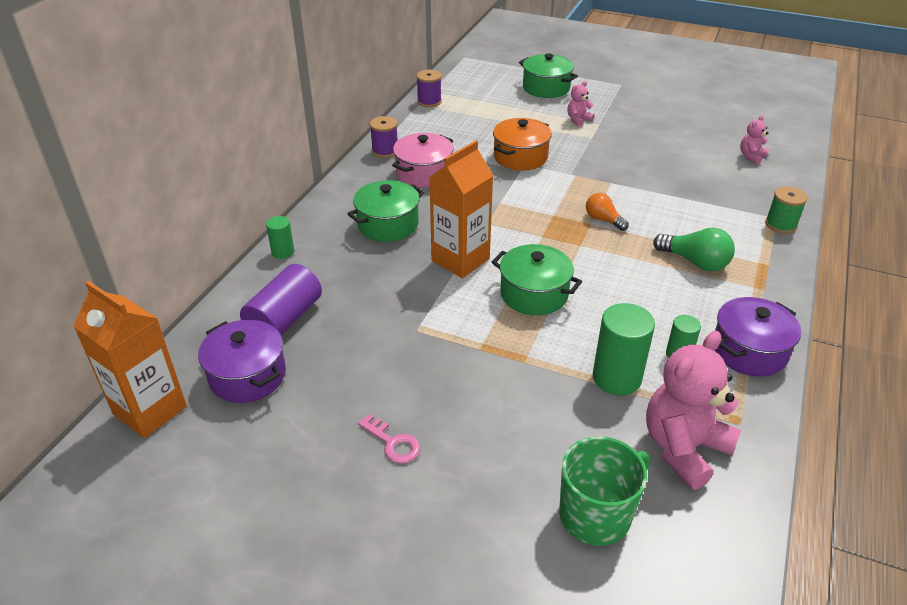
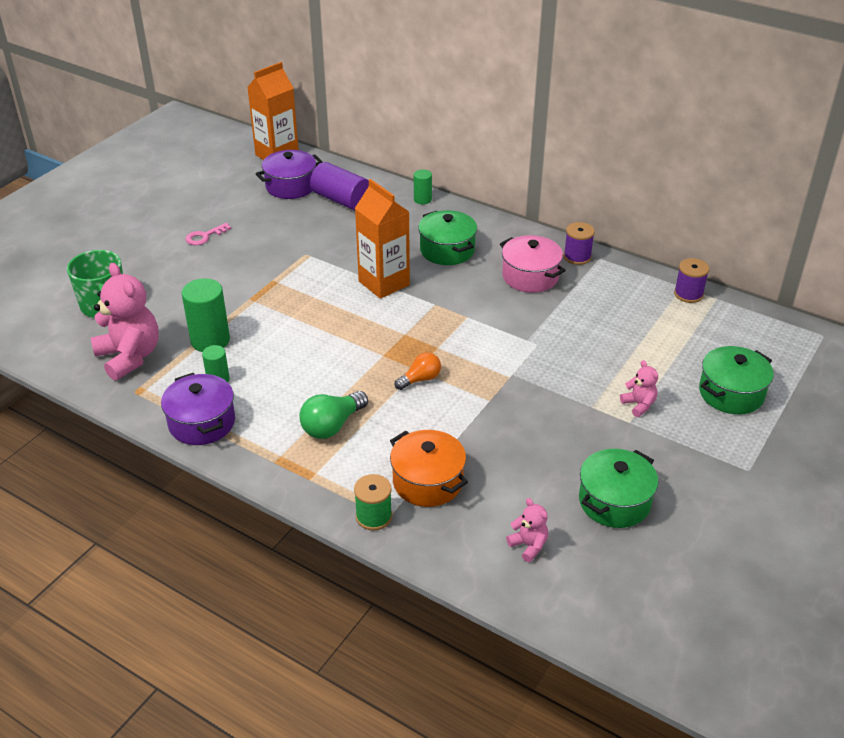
camera: 100 degrees right, 0 degrees up
(520, 157) = (553, 343): orange pot -> orange pot (427, 481)
(534, 294) = (324, 316): green pot -> green pot (614, 502)

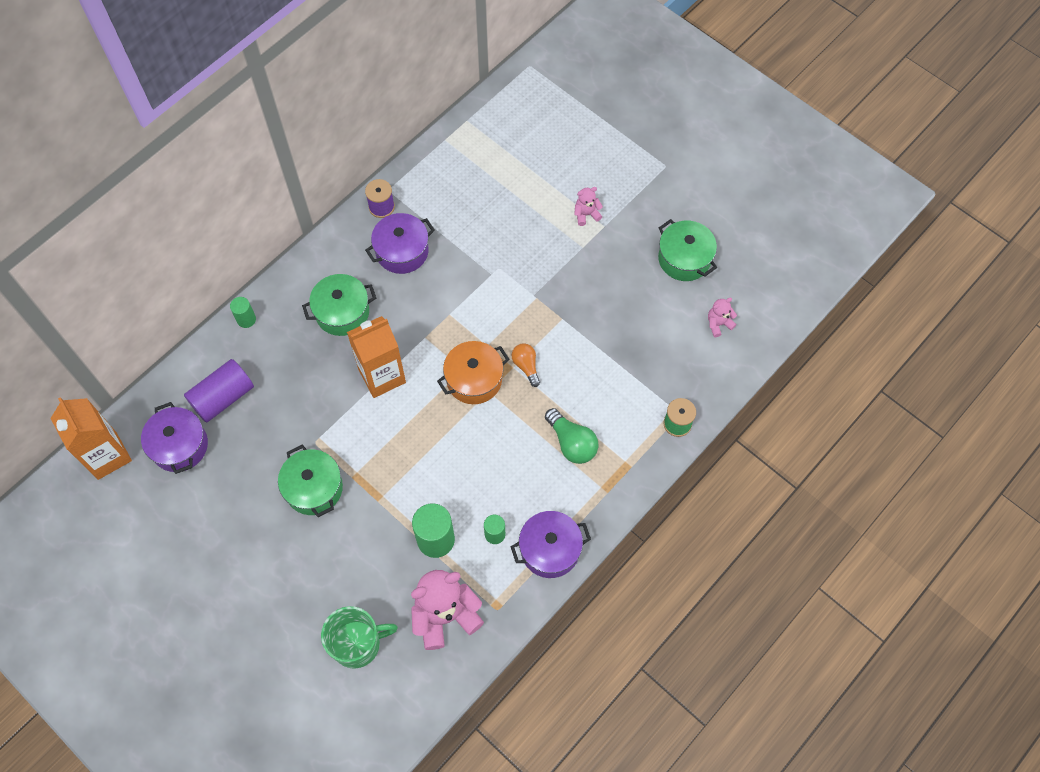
camera: 80 degrees left, 25 degrees up
(204, 236) = (255, 541): pink key -> none
(427, 481) = (646, 380): orange pot -> orange pot (474, 379)
(530, 276) = (402, 251): pink pot -> purple pot
(688, 294) = (456, 138): purple spool -> none
(731, 393) = (584, 149): green pot -> green pot (314, 488)

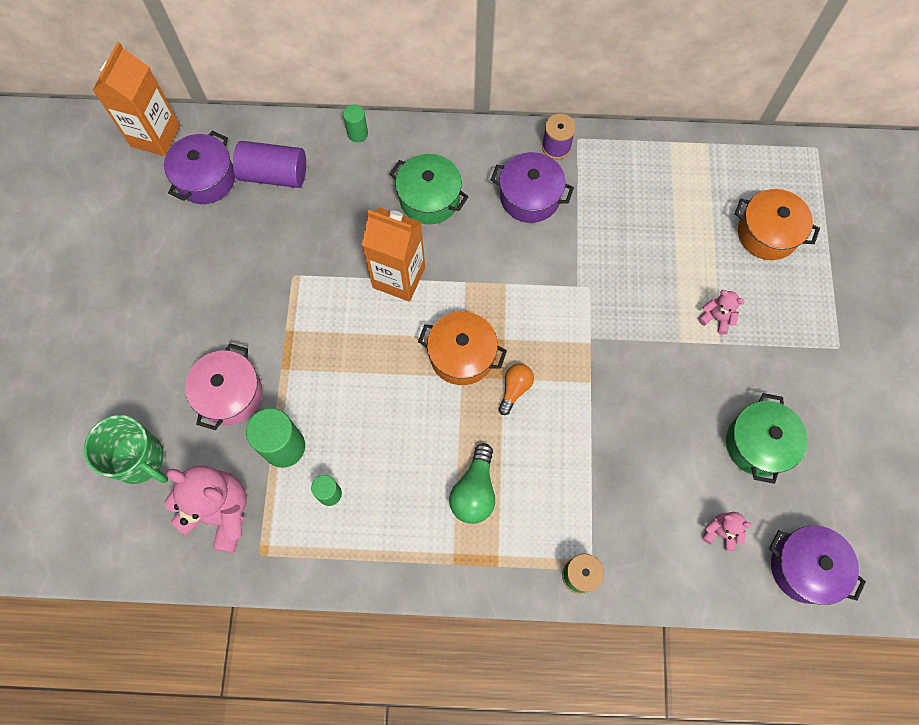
camera: 50 degrees right, 5 degrees up
(314, 488) = (251, 309): green pot -> none
(365, 548) = (230, 394): none -> pink pot
(550, 549) = (354, 556): purple pot -> purple pot (804, 567)
(559, 140) = (767, 233): none -> orange pot

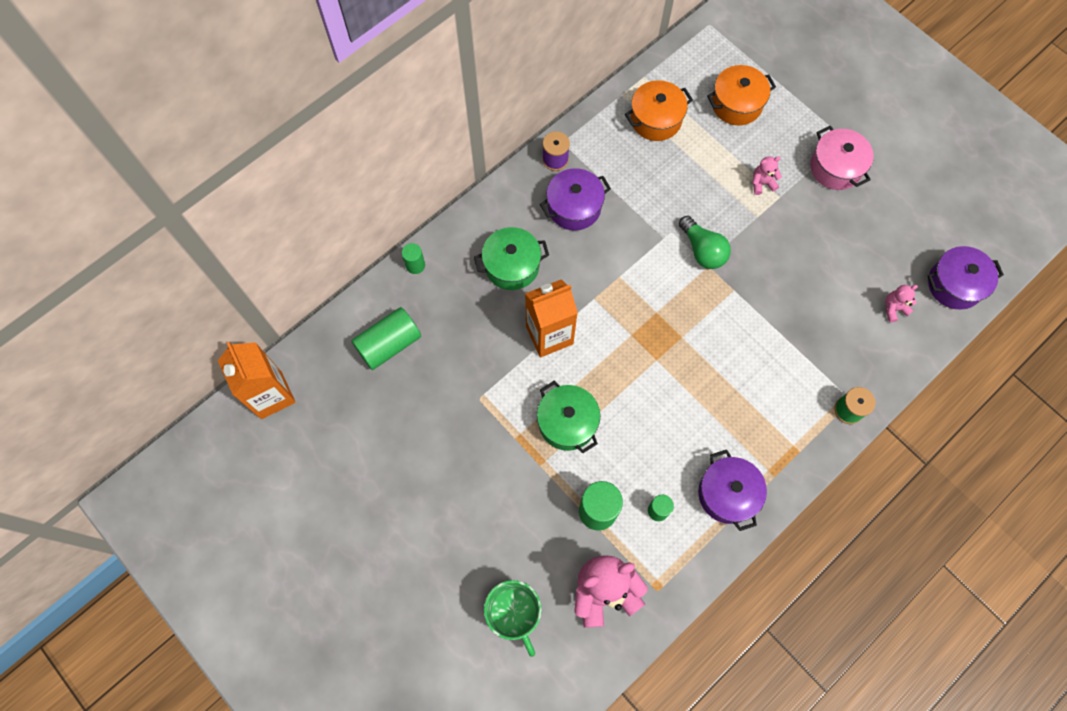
camera: 45 degrees left, 0 degrees up
(139, 459) = (514, 614): green mug -> green mug turned 75 degrees clockwise
(206, 179) = (344, 391): purple pot -> purple pot (727, 494)
(230, 394) = (525, 513): pink pot -> pink pot (835, 167)
(274, 174) = (389, 344): purple cylinder -> green cylinder
(462, 355) = (642, 346): orange pot -> orange pot (655, 119)
(474, 491) = (739, 421): green light bulb -> green light bulb (702, 250)
(515, 389) = (695, 337): orange light bulb -> none
(758, 444) = (861, 237): green pot -> green pot (567, 422)

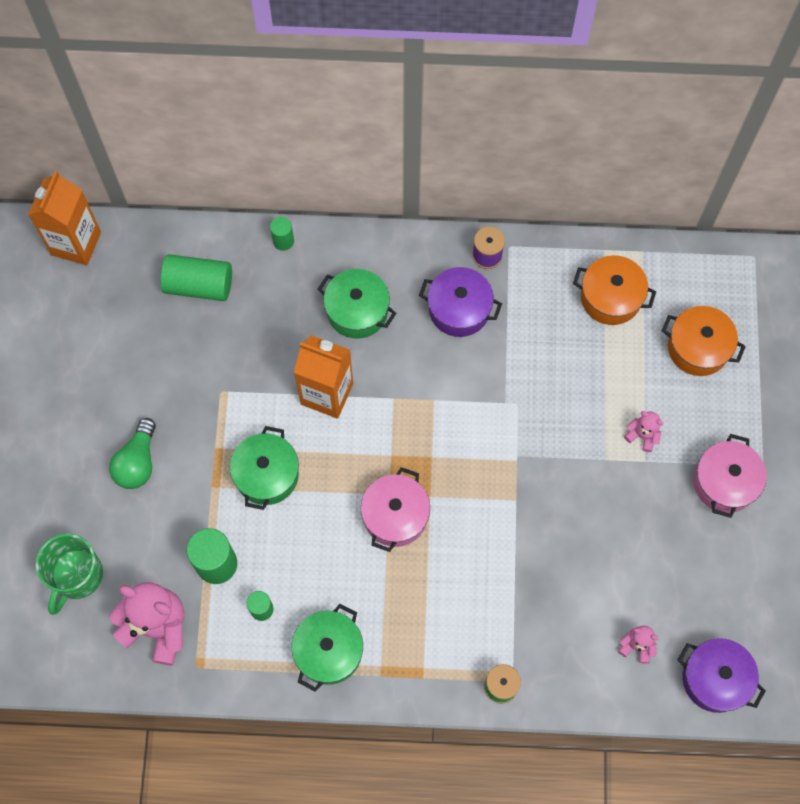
camera: 45 degrees right, 0 degrees up
(674, 369) = (395, 516): none -> pink pot
(702, 250) = (526, 443): green light bulb -> green light bulb (137, 462)
(727, 494) = (328, 651): purple pot -> green pot

